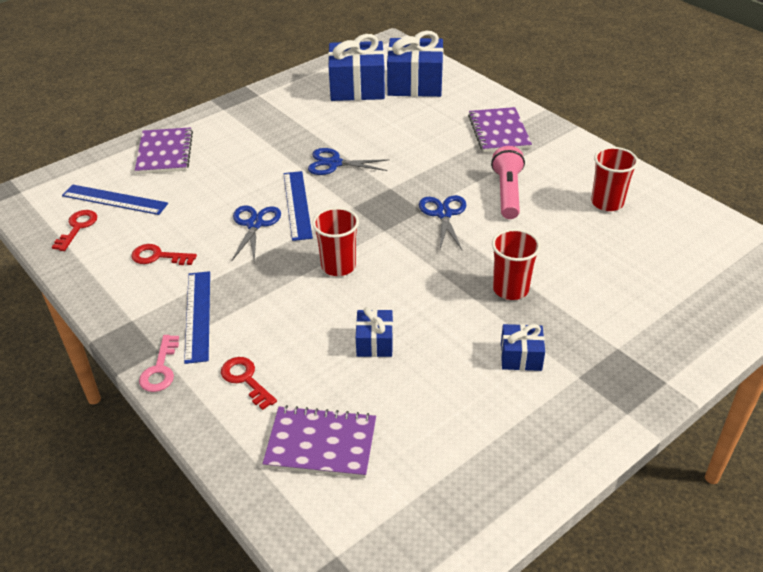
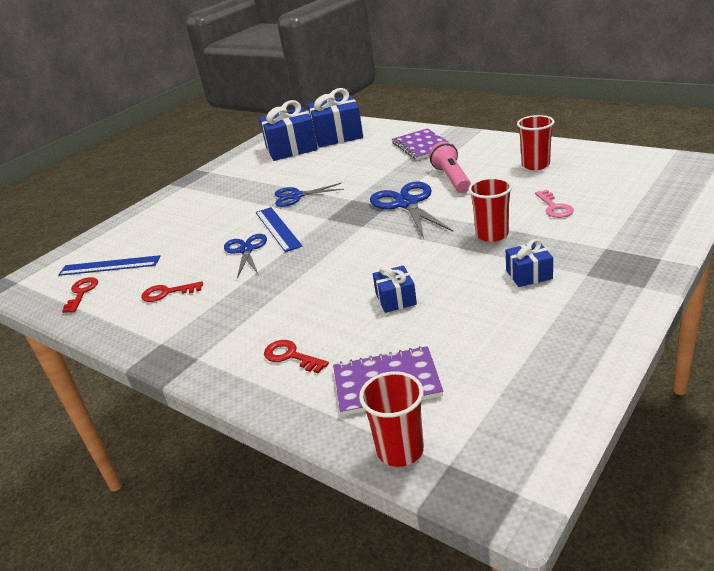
camera: 10 degrees left, 10 degrees down
(160, 369) = (204, 371): pink key -> pink key (554, 207)
(164, 153) = (143, 225): purple notebook -> none
(198, 315) = (223, 323): blue ruler -> none
(338, 266) = (335, 258): red cup -> red cup (400, 450)
(444, 214) = (407, 203): blue scissors -> blue scissors, size x1.51

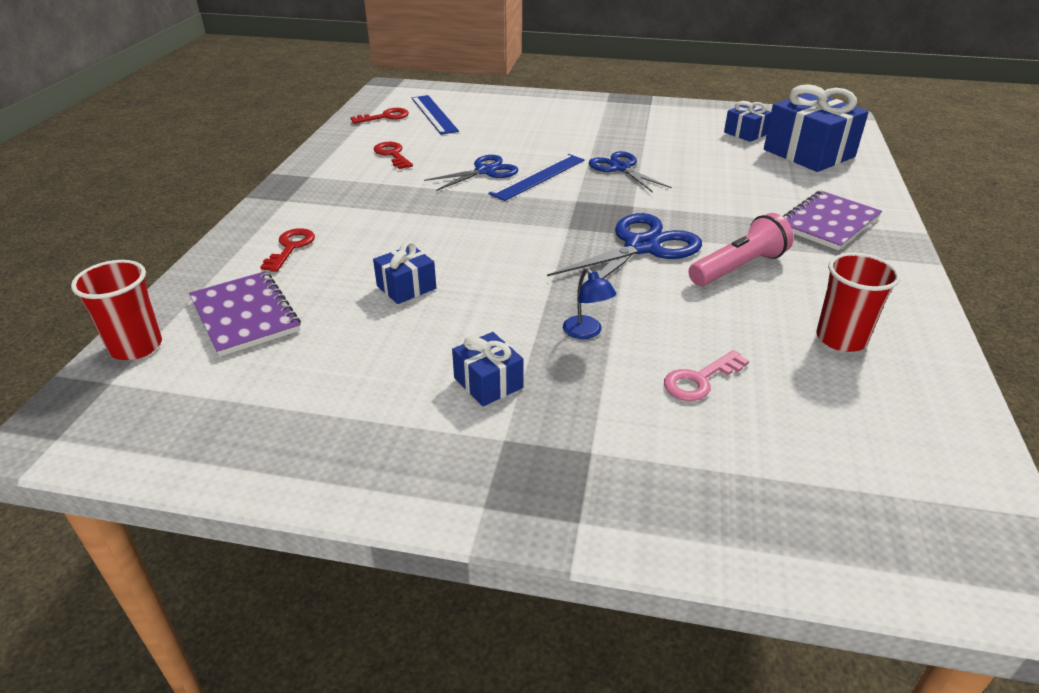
camera: 60 degrees right, 5 degrees up
(291, 148) = (745, 133): blue gift -> blue gift, size x0.51
(492, 235) = (587, 332): red cup -> blue lamp

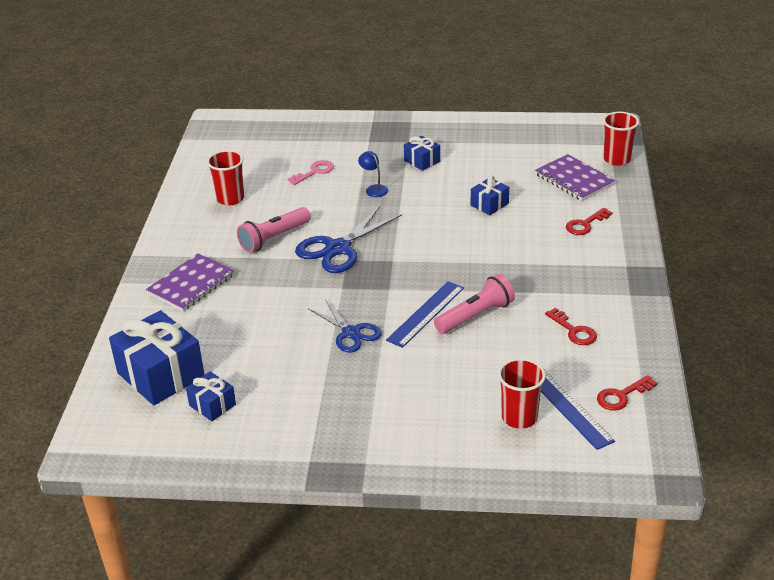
camera: 175 degrees right, 0 degrees up
(291, 247) = (585, 224): red key -> red key turned 45 degrees clockwise
(477, 112) = (519, 417): none -> red cup
(485, 171) = (475, 316): blue scissors -> pink flashlight

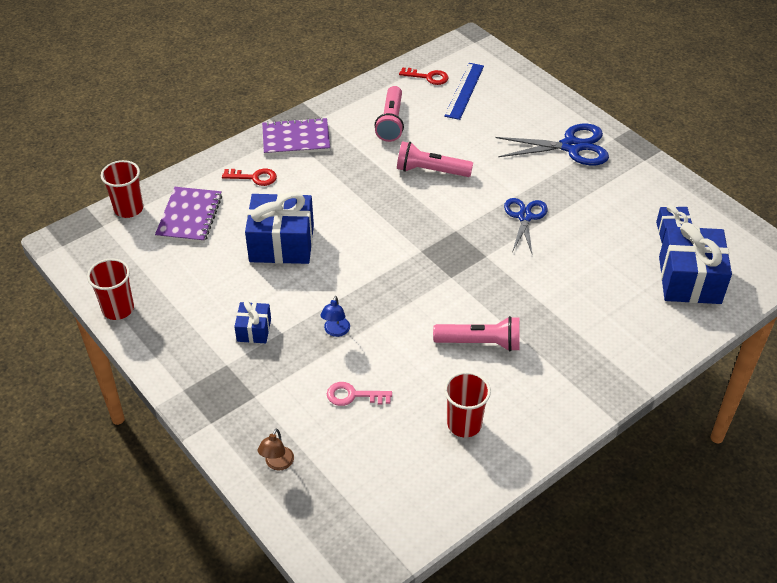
camera: 135 degrees left, 10 degrees up
(191, 284) = (595, 346): purple notebook -> purple notebook (296, 139)
(311, 129) = (277, 464): none -> brown lamp
(337, 248) = (445, 292): blue scissors -> blue scissors (571, 147)
(426, 314) = (458, 195): blue ruler -> none
(489, 204) = (281, 243): blue gift -> blue gift, size x1.96
(519, 417) = (498, 103): red cup -> red cup (118, 309)
(574, 331) = (391, 122): red key -> pink flashlight

